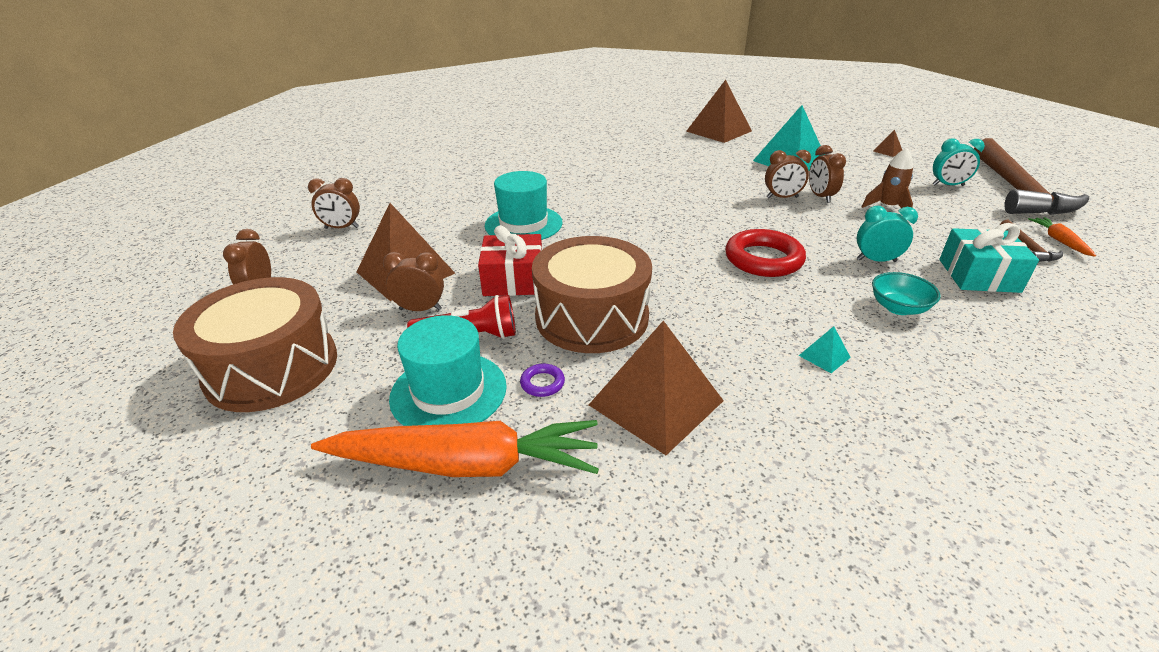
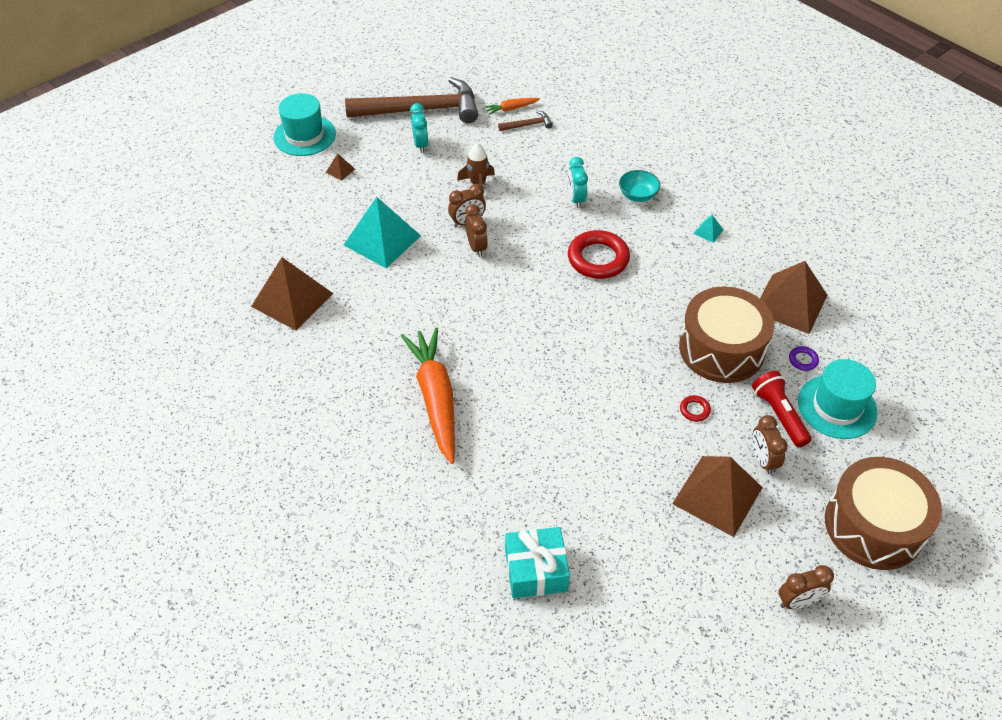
camera: 105 degrees left, 15 degrees up
(342, 228) = (661, 597): brown clock -> none
(465, 464) = (883, 378): orange carrot -> orange carrot (435, 398)
(513, 280) = (694, 410): red gift -> red ring
(523, 224) = (595, 431): turquoise hat -> turquoise hat (304, 135)
(978, 275) = (579, 154): turquoise gift -> turquoise gift (536, 570)

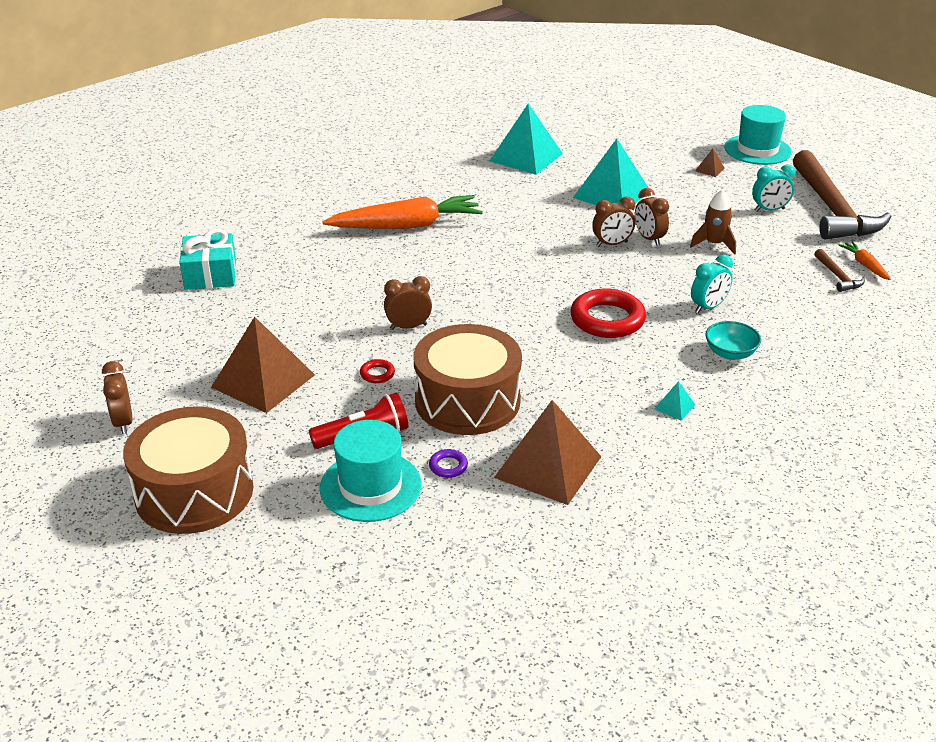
camera: 90 degrees right, 15 degrees down
(292, 299) = (526, 157): brown pyramid -> turquoise pyramid
(576, 199) = (708, 307): turquoise clock -> turquoise clock turned 150 degrees clockwise
(763, 460) = (301, 417): brown clock -> brown clock (408, 327)

